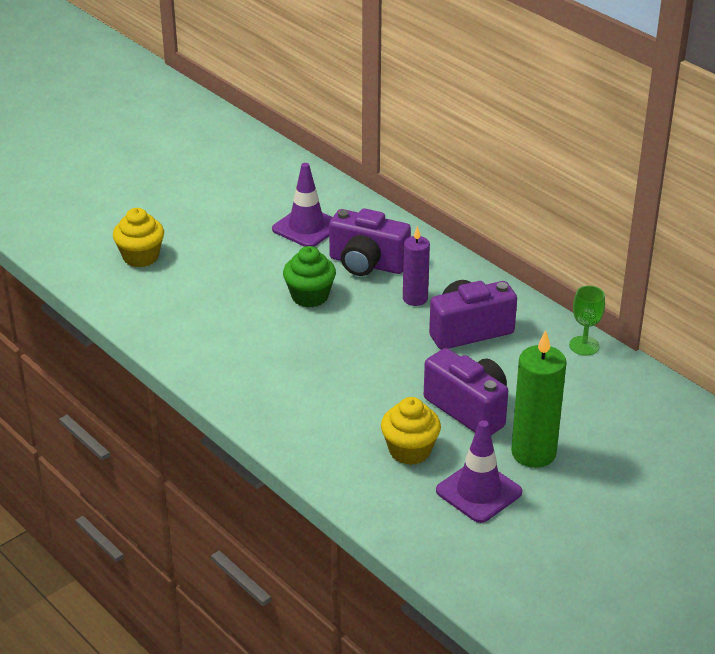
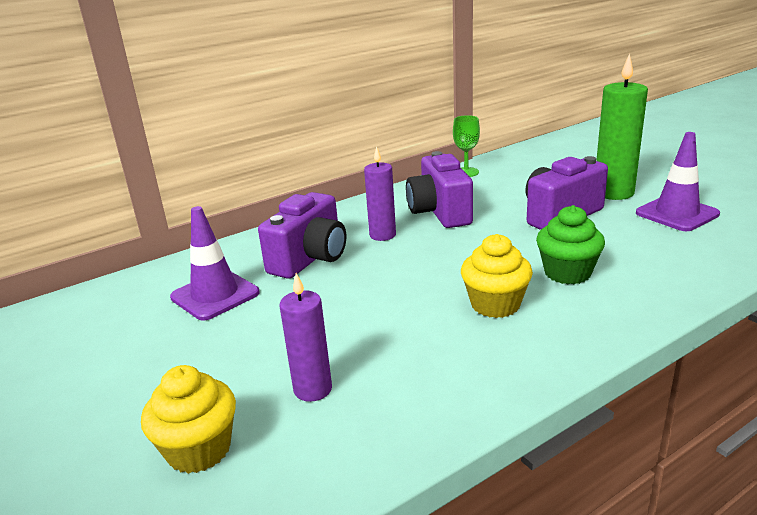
camera: 80 degrees left, 10 degrees down
(192, 289) = (313, 389): none -> purple candle
(310, 296) = (360, 293): green cupcake -> green cupcake (567, 273)
(410, 450) = (631, 241): yellow cupcake -> yellow cupcake (495, 304)

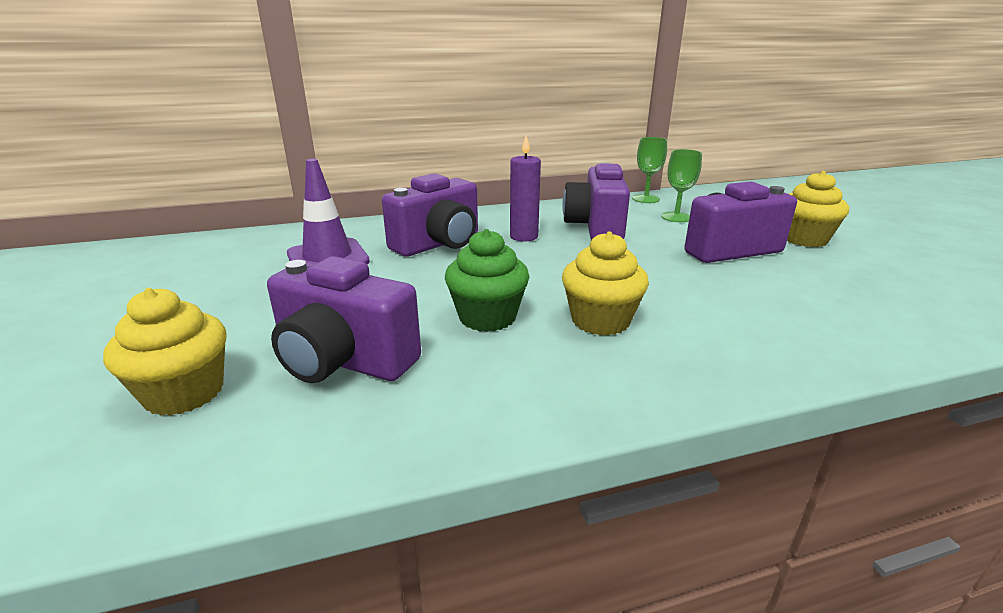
camera: 15 degrees right, 0 degrees up
(313, 389) = (343, 361): purple candle -> purple camera
(502, 188) = (676, 217): none -> green goblet
(567, 273) = (706, 305): green cupcake -> green cupcake (487, 317)
(613, 193) = (804, 239): green candle -> yellow cupcake
(677, 214) = (877, 271): purple traffic cone -> none

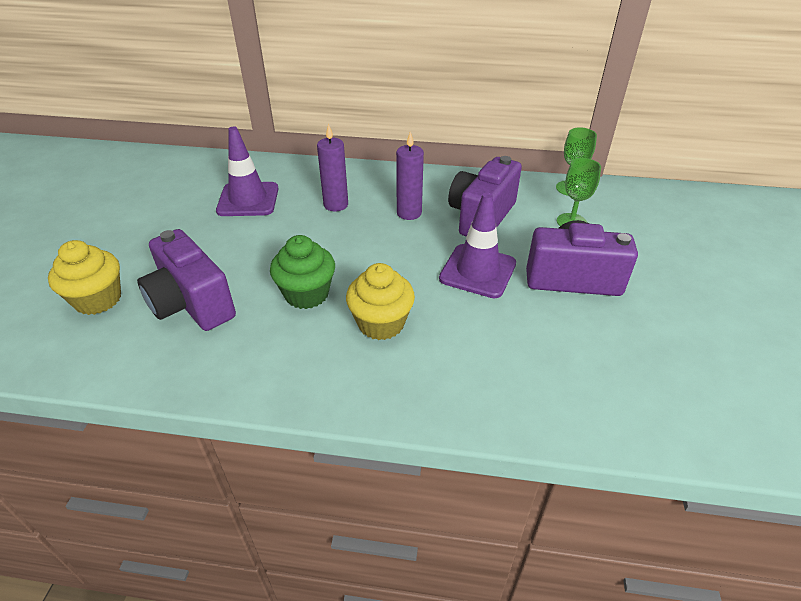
camera: 25 degrees right, 15 degrees up
(438, 244) = (336, 205): purple camera -> purple candle
(642, 262) = (477, 271): none -> purple traffic cone
(804, 239) = (667, 286): yellow cupcake -> none

